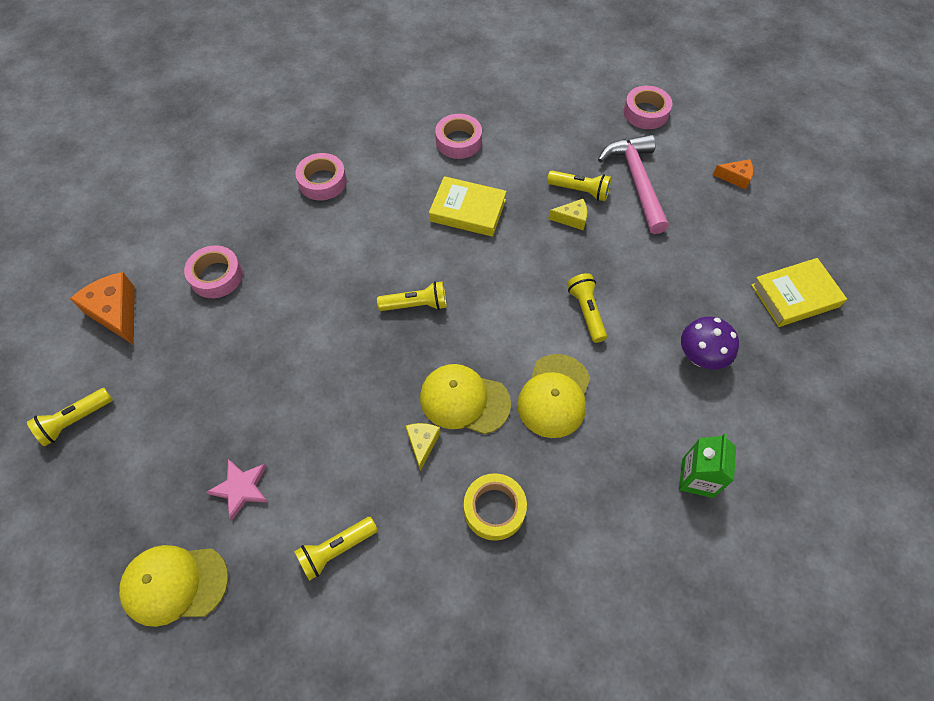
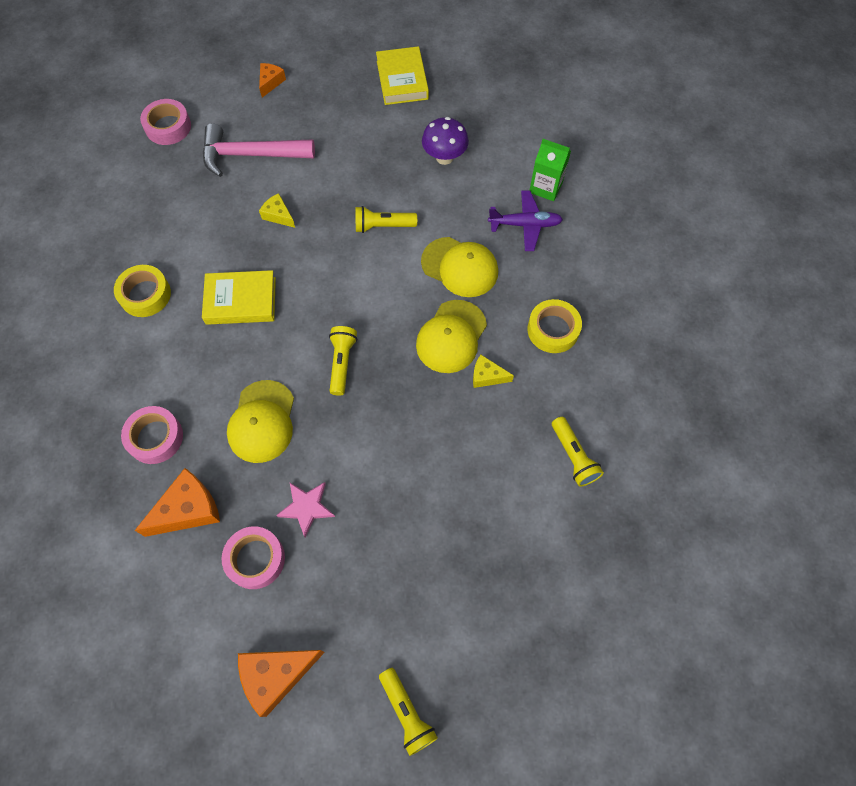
camera: 80 degrees left, 5 degrees up
(175, 584) = (590, 598): yellow cap -> yellow cap (262, 421)
(241, 488) = (507, 537): pink star -> pink star (306, 507)
(259, 219) = (188, 509): none -> orange cheese
(458, 141) = (145, 295): pink tape -> yellow tape
(467, 210) = (241, 301): yellow book -> yellow book turned 60 degrees clockwise
(572, 219) = (278, 215): yellow cheese -> yellow cheese turned 60 degrees counterclockwise
(580, 191) = (247, 201): yellow flashlight -> none
(633, 460) = (525, 224): none -> purple plane

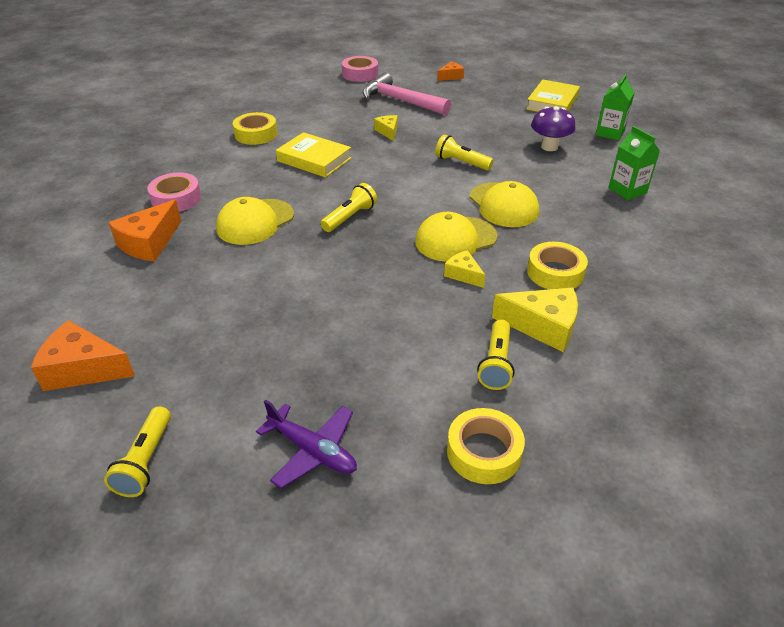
camera: 35 degrees right, 25 degrees down
(188, 509) = (149, 243): orange cheese -> orange cheese turned 120 degrees clockwise
(255, 559) = (157, 292): pink tape -> none
(306, 507) = (229, 282): pink star -> none
(483, 105) = (610, 133): none -> green carton
(525, 224) = (587, 203): purple plane -> purple plane (313, 451)
(581, 397) = (543, 326): none -> yellow cheese
(617, 542) = (484, 452): none -> yellow tape

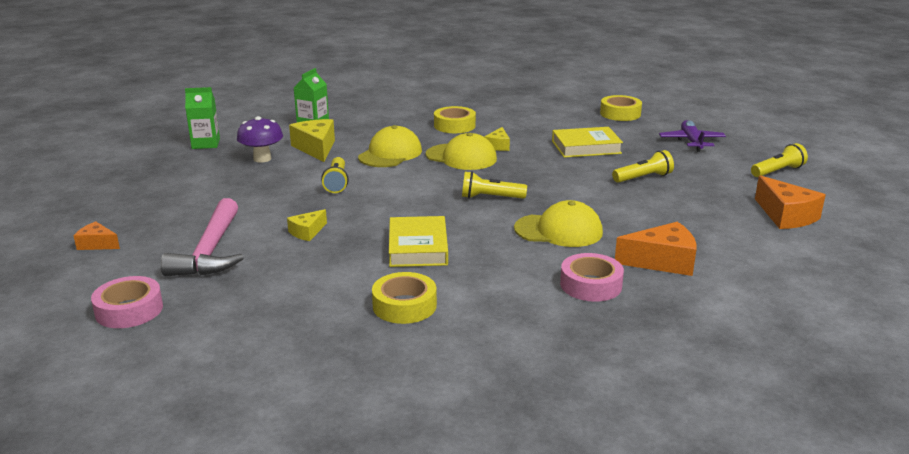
camera: 125 degrees left, 15 degrees down
(496, 364) = (561, 123): yellow flashlight -> yellow flashlight (643, 178)
(543, 326) = (512, 119): yellow cheese -> yellow cheese (316, 148)
(552, 103) = (147, 176): yellow book -> yellow book (586, 147)

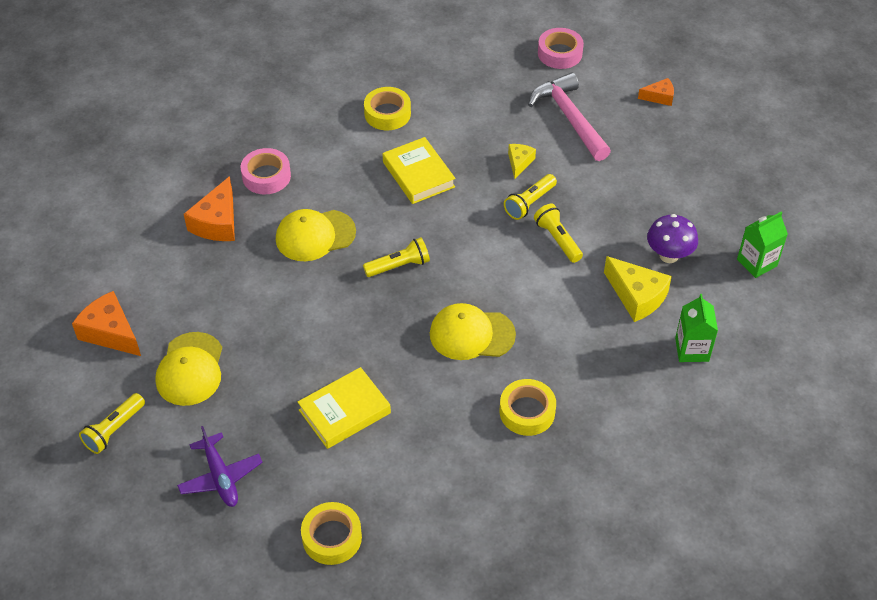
camera: 155 degrees right, 25 degrees up
(390, 154) = (550, 313): yellow cap -> yellow cap (190, 369)
(498, 146) = (446, 376): yellow cheese -> none
(643, 178) = (261, 360): yellow flashlight -> yellow flashlight (529, 203)
(662, 261) = (217, 222): orange cheese -> orange cheese turned 45 degrees counterclockwise

